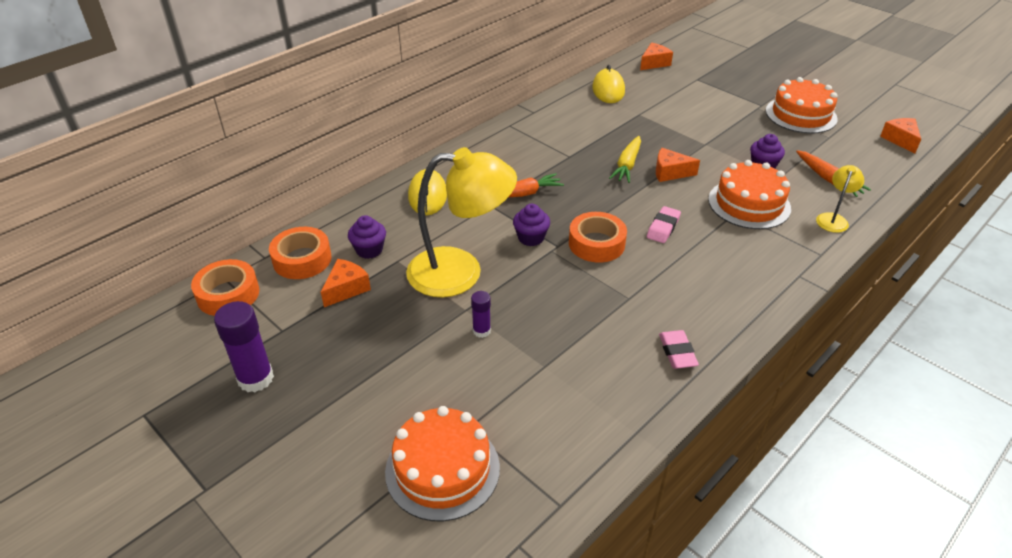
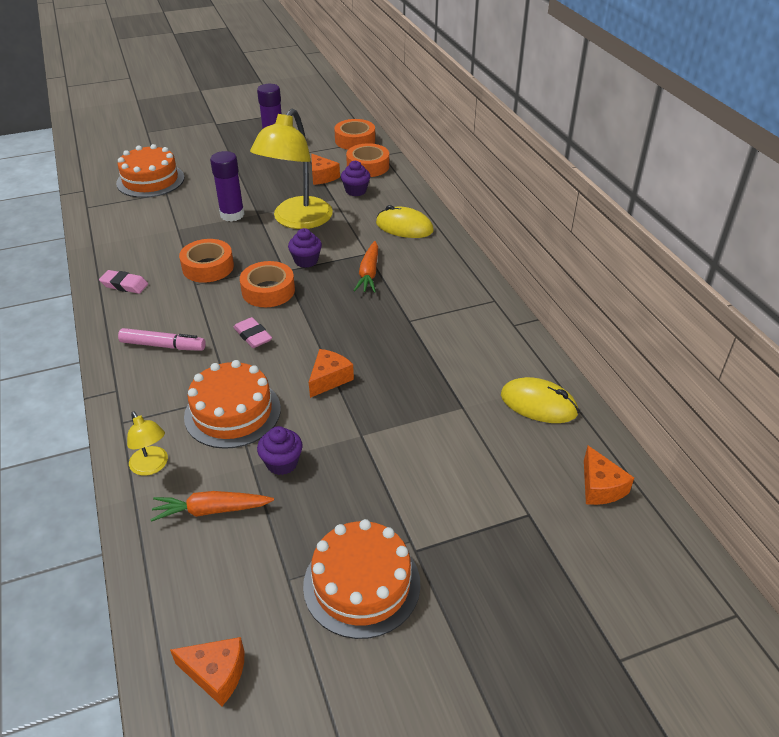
camera: 115 degrees right, 0 degrees up
(481, 331) = (232, 215): purple glue stick -> purple glue stick, size x1.82
(595, 302) = (208, 267): none -> orange tape
(627, 165) = (365, 354): yellow carrot -> none
(726, 275) = (163, 345): none -> pink marker

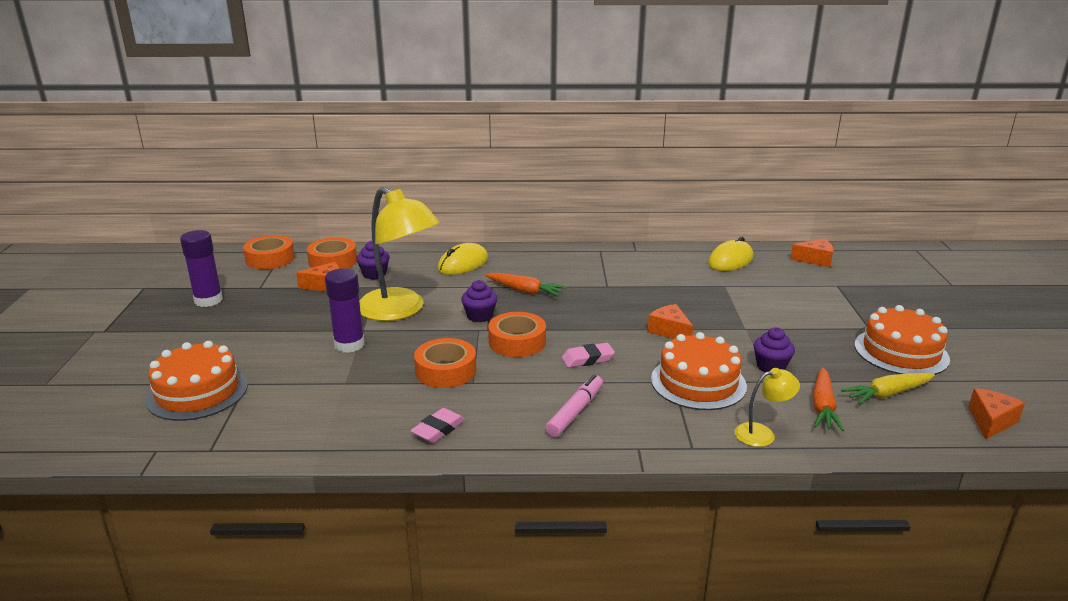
camera: 70 degrees left, 15 degrees down
(253, 568) = (887, 394): none -> yellow carrot

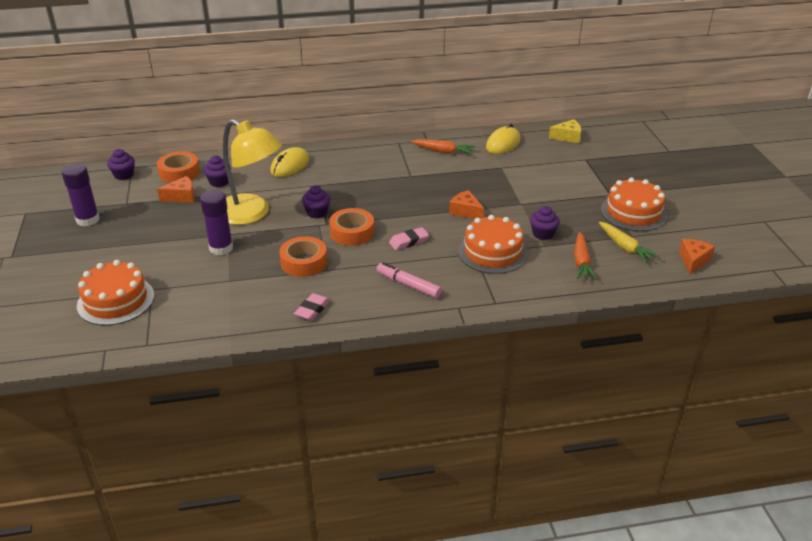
camera: 10 degrees left, 10 degrees up
(270, 259) = (124, 175): orange tape -> purple cupcake
(525, 291) = (347, 186): orange carrot -> orange carrot (443, 151)
(575, 412) = (408, 285): pink marker -> pink marker turned 75 degrees counterclockwise
(762, 433) = (542, 287): yellow lamp -> none
(815, 260) = (567, 137): orange cheese -> yellow cheese
(887, 394) = (625, 247): yellow carrot -> yellow carrot turned 90 degrees counterclockwise

